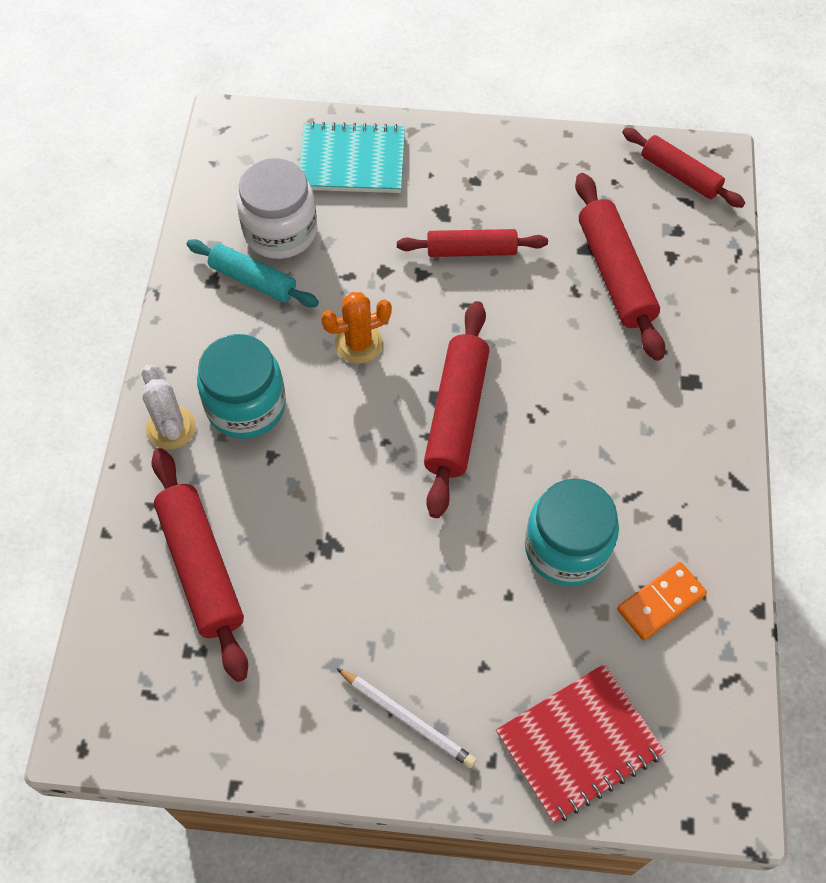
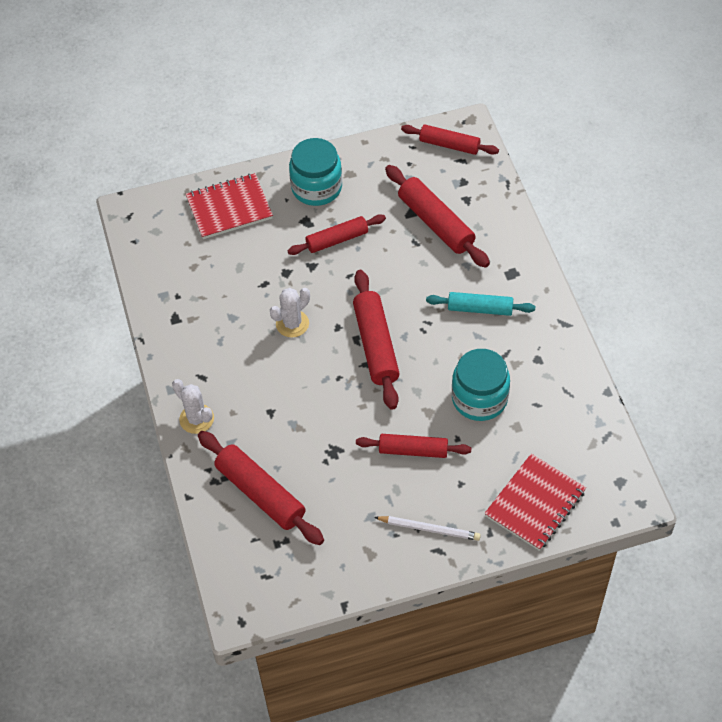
camera: 20 degrees left, 5 degrees down
(246, 406) = (238, 388): turquoise jar -> turquoise jar (316, 187)
(253, 280) = (202, 308): turquoise rolling pin -> turquoise rolling pin (480, 309)
(280, 231) = (204, 271): white jar -> none
(352, 161) = (229, 208): turquoise notebook -> red notebook
(359, 343) = (292, 324): orange cactus -> white cactus
(438, 588) = (413, 450): none -> red rolling pin
(661, 602) = (548, 408): orange domino -> none

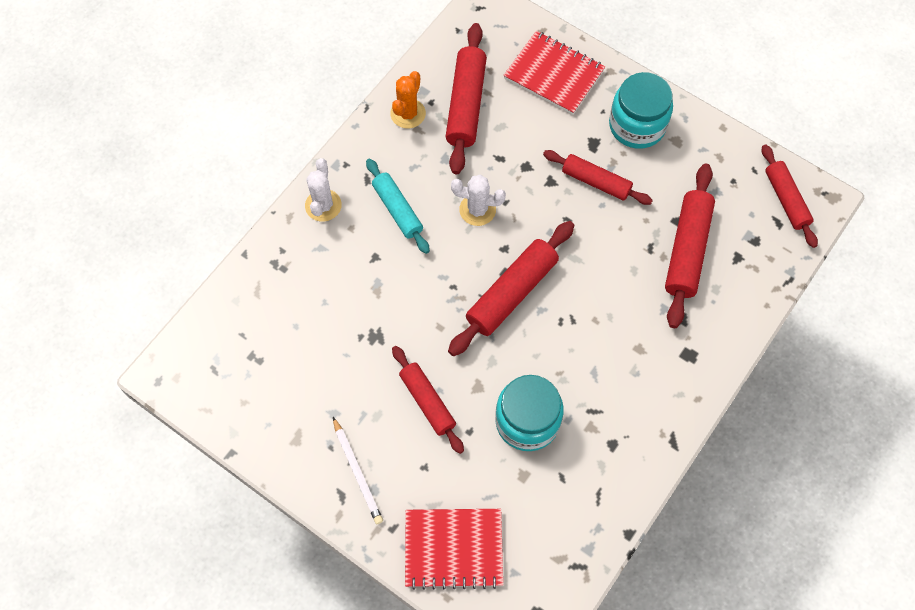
camera: 50 degrees right, 10 degrees up
(173, 316) = (408, 113): none -> orange cactus
(260, 493) = (289, 307): red rolling pin -> red rolling pin (466, 104)
(480, 309) = (625, 354): turquoise rolling pin -> turquoise rolling pin (397, 210)

